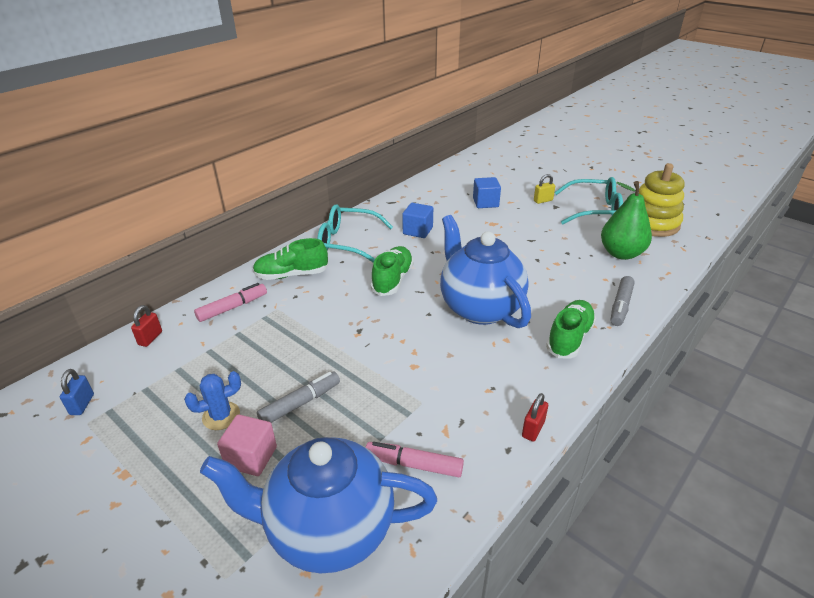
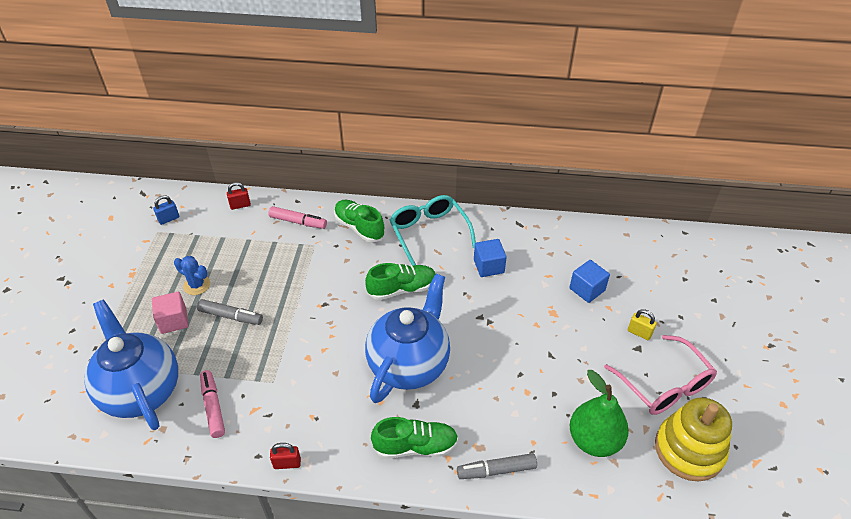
camera: 55 degrees right, 10 degrees up
(593, 210) = (664, 385): turquoise glasses -> pink glasses

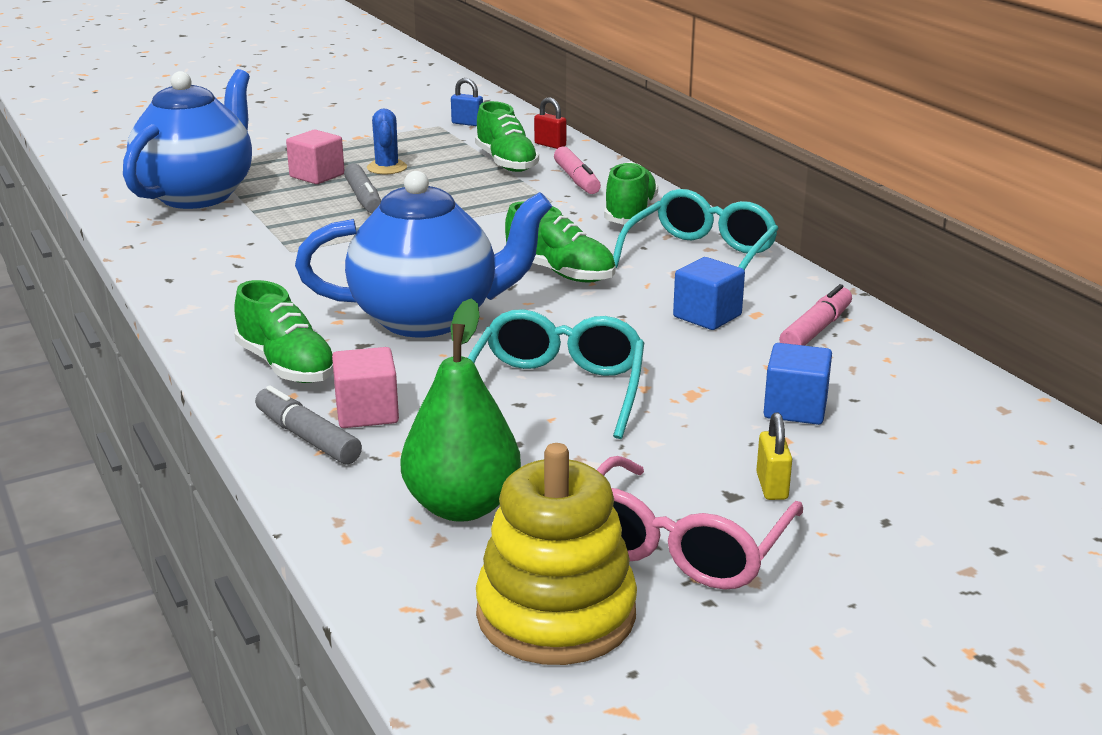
camera: 55 degrees right, 20 degrees down
(213, 407) = (215, 234): pink marker -> pink marker (816, 330)
(245, 234) = (506, 163): none -> green shoe
(287, 463) = (174, 298): red padlock -> none
(488, 435) = (367, 412): none -> pink cube
(517, 355) = (556, 390): none -> turquoise glasses

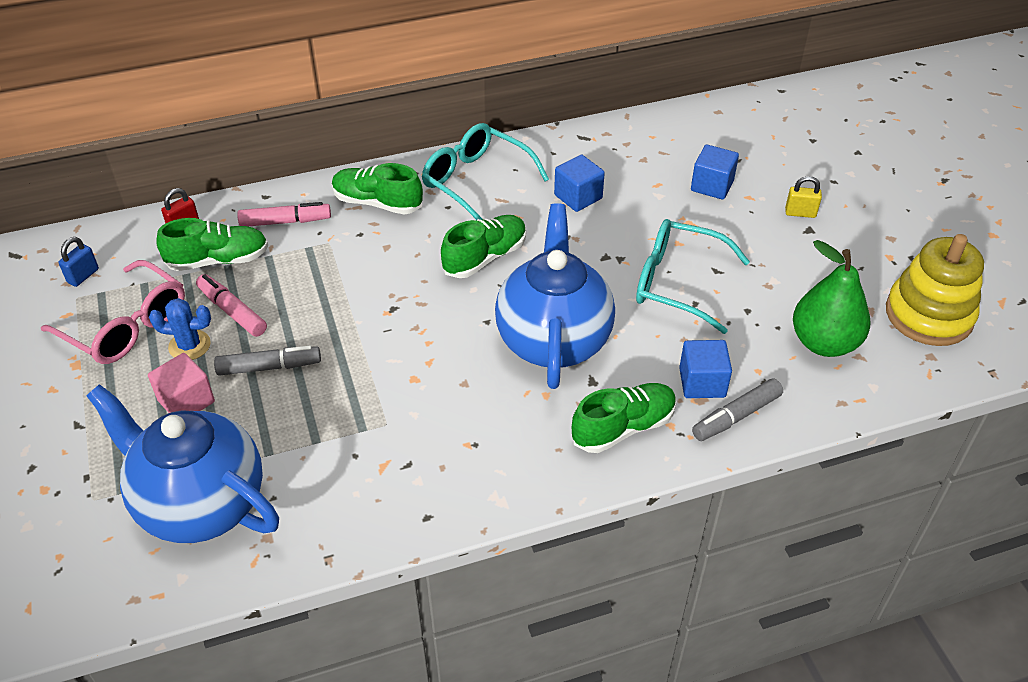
camera: 80 degrees left, 20 degrees up
(367, 412) = (702, 382): pink cube -> blue cube
(680, 545) = (861, 258): pink glasses -> pink glasses (126, 326)
(816, 330) = (608, 155): pink marker -> pink marker (232, 311)

